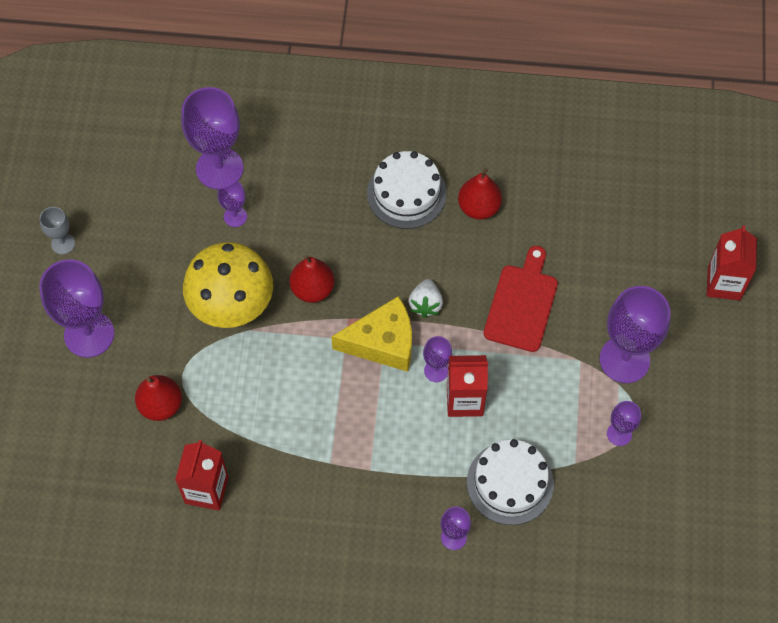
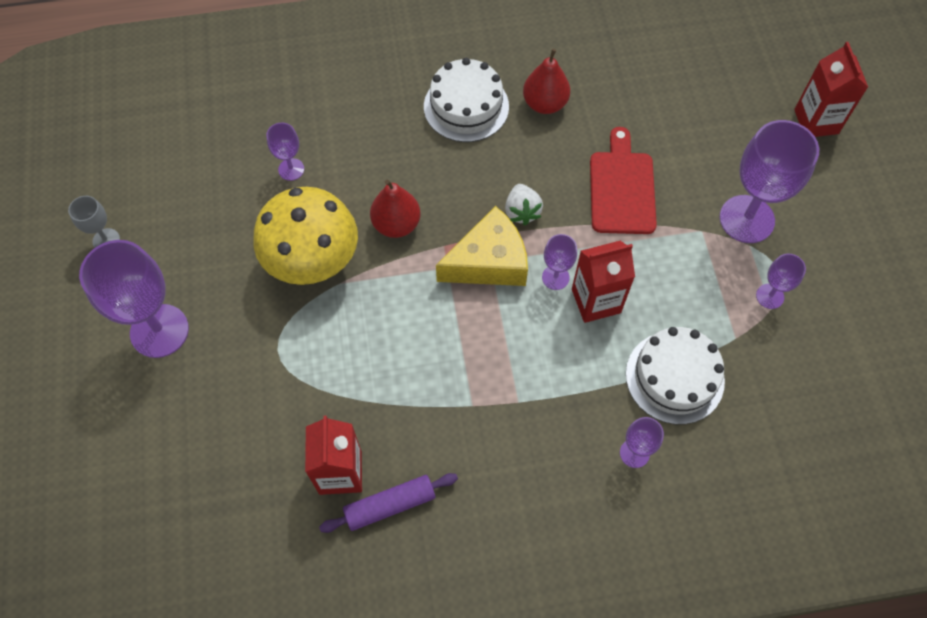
camera: 15 degrees left, 0 degrees up
(161, 405) = (262, 389): red pear -> none
(219, 168) = (261, 125): purple goblet -> none
(239, 527) = (390, 505): none -> purple rolling pin

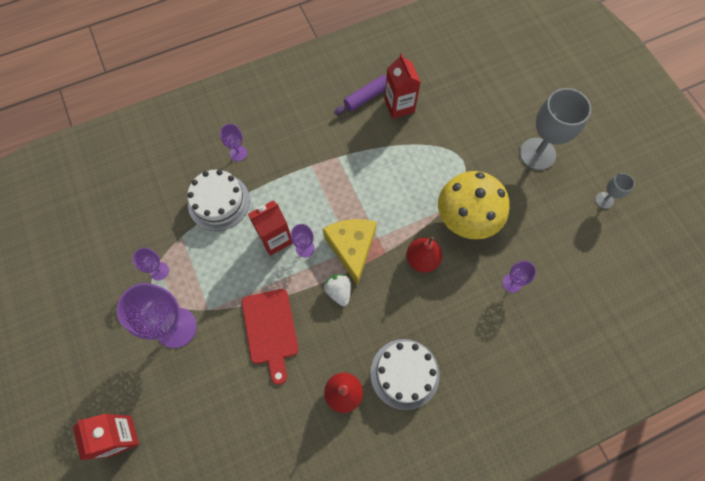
camera: 165 degrees right, 5 degrees up
(159, 331) = (537, 154): purple goblet -> grey goblet
(489, 262) = (351, 248): yellow cheese -> yellow cheese turned 120 degrees clockwise

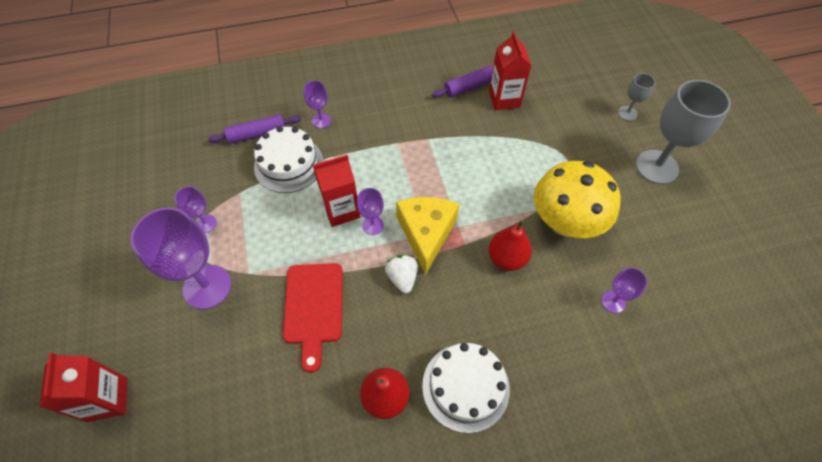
camera: 10 degrees right, 10 degrees down
(183, 176) = (257, 134): none -> purple rolling pin
(604, 200) = (735, 227): grey goblet -> grey goblet (627, 113)

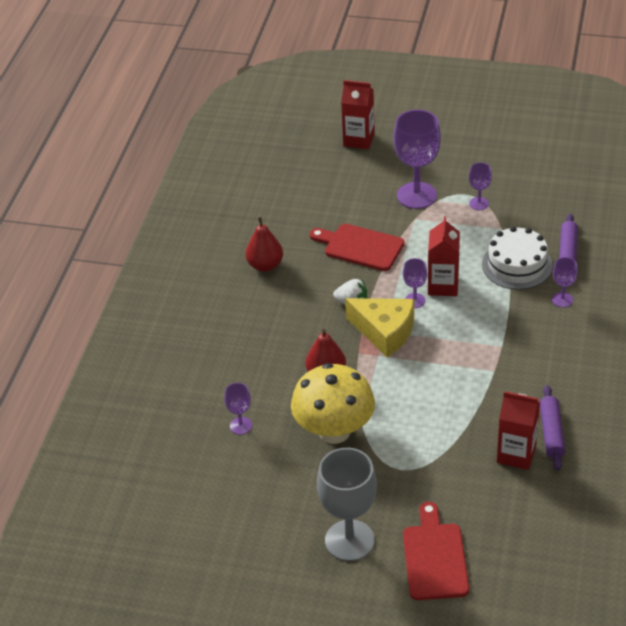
camera: 120 degrees right, 15 degrees down
(465, 387) = (242, 308): white cake -> none
(627, 113) = (435, 557): grey goblet -> red cutting board

